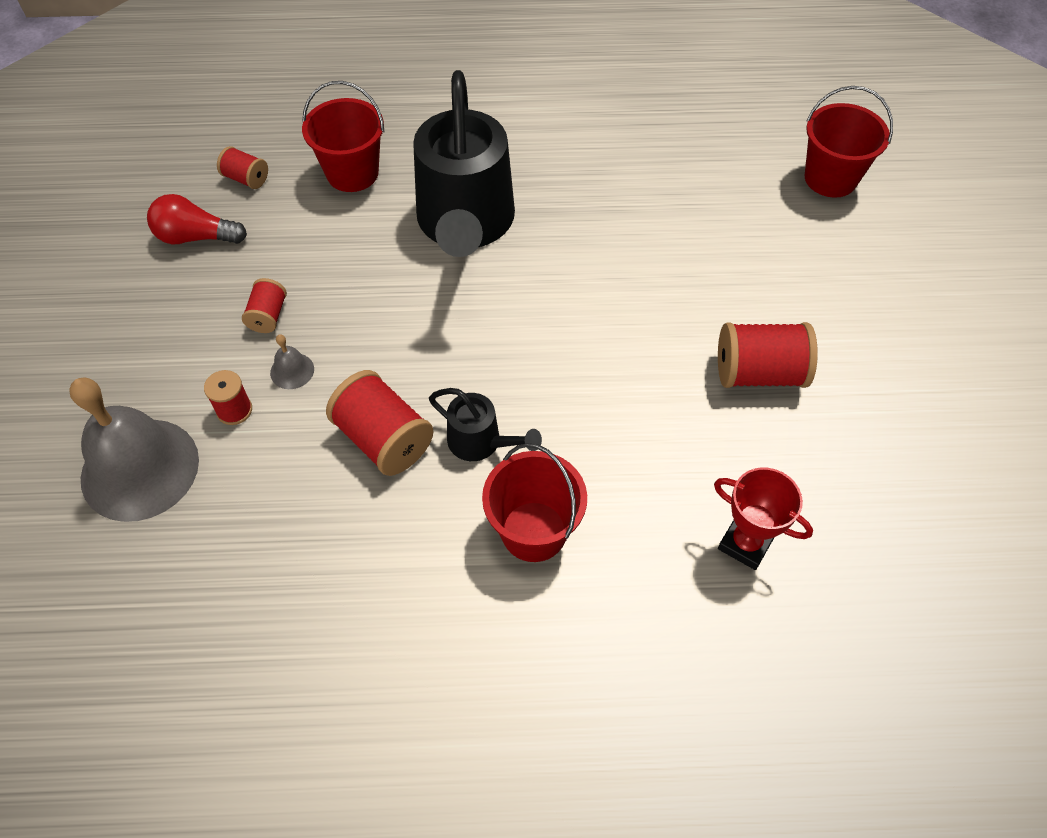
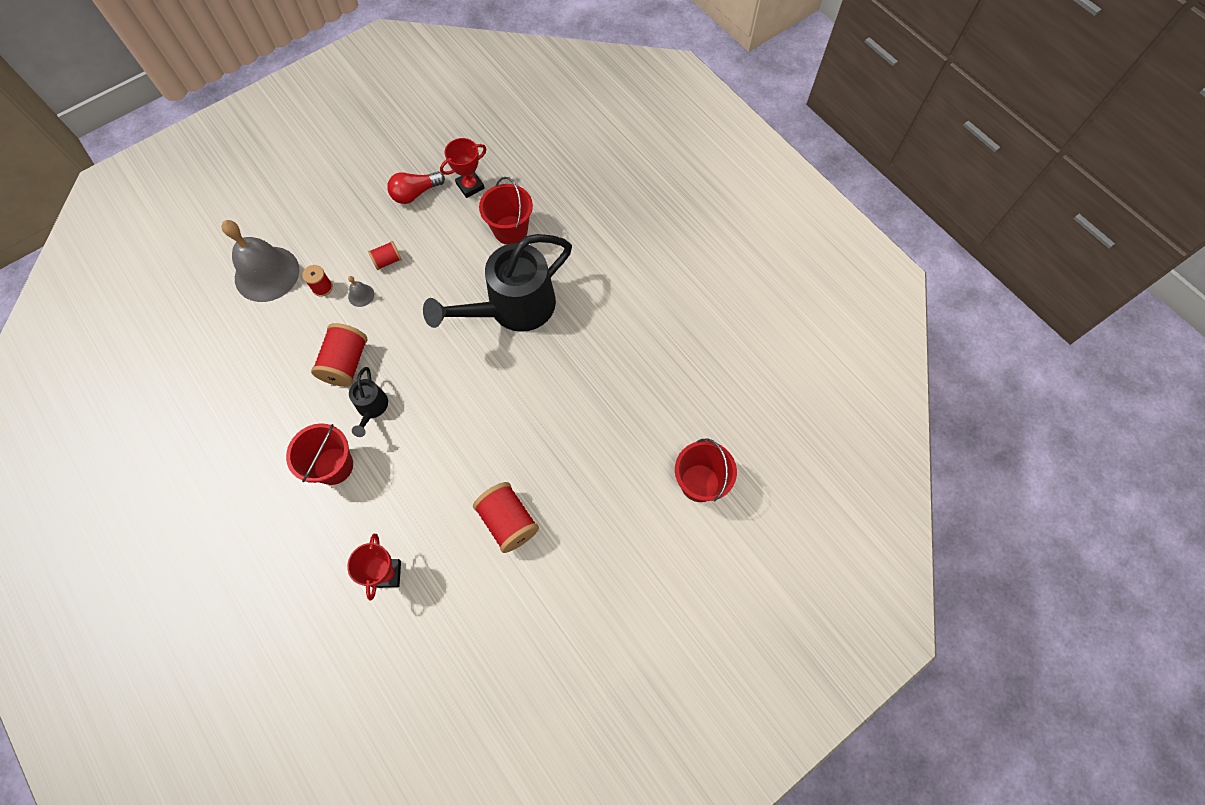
camera: 55 degrees right, 10 degrees up
(196, 237) = (415, 193): red light bulb -> red light bulb turned 90 degrees counterclockwise
(246, 179) = (470, 186): red spool -> red trophy

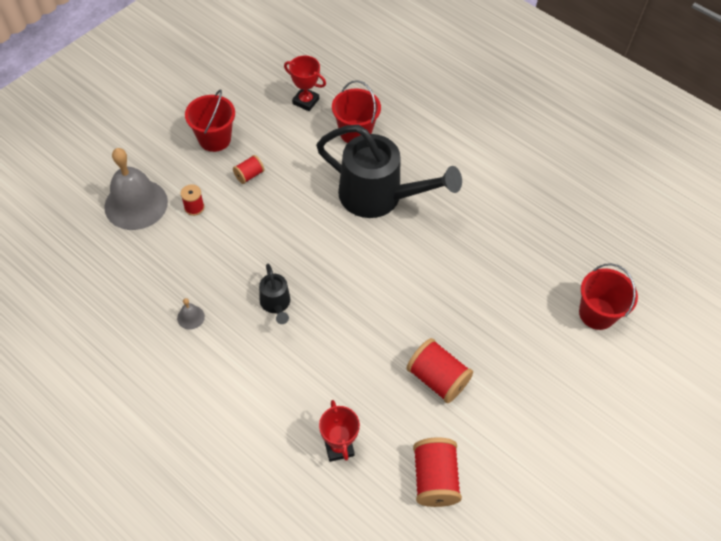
camera: 15 degrees left, 10 degrees down
(333, 466) = (255, 361): red bucket -> red bucket (214, 139)
(346, 363) = (238, 269): red spool -> red spool (434, 478)
(361, 295) = (233, 208): grey bell -> grey bell (191, 317)
(415, 193) = (257, 115): red light bulb -> none
(470, 186) = (306, 101): red trophy -> red trophy turned 75 degrees clockwise
(512, 308) = (379, 197): black watering can -> black watering can turned 105 degrees counterclockwise

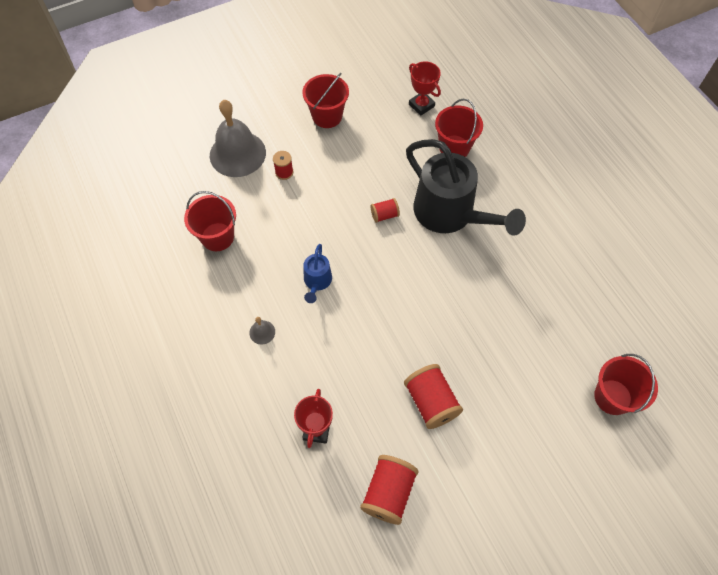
camera: 25 degrees right, 5 degrees up
(151, 294) = (217, 237): none -> red bucket
(191, 317) = (241, 268): grey bell -> grey bell (262, 332)
(249, 175) = (343, 158): red spool -> red spool (384, 215)
(276, 304) = (317, 282): black watering can -> blue watering can

